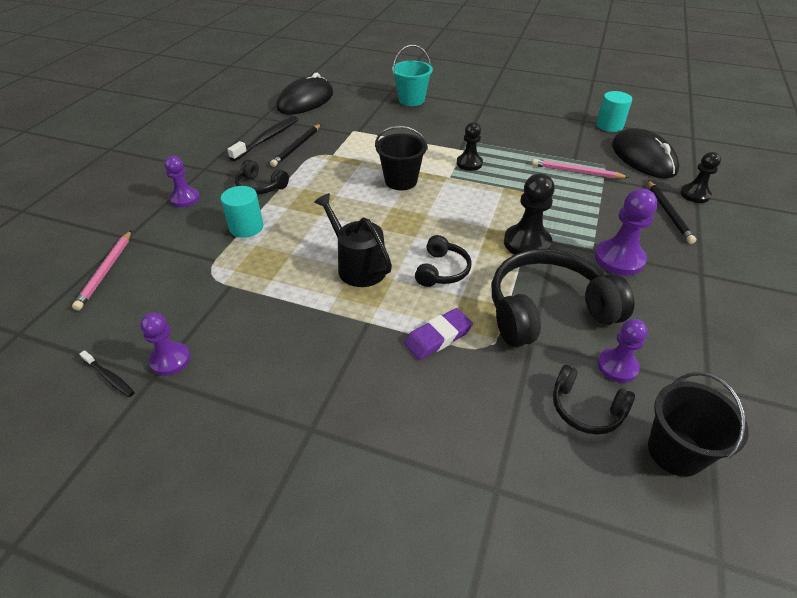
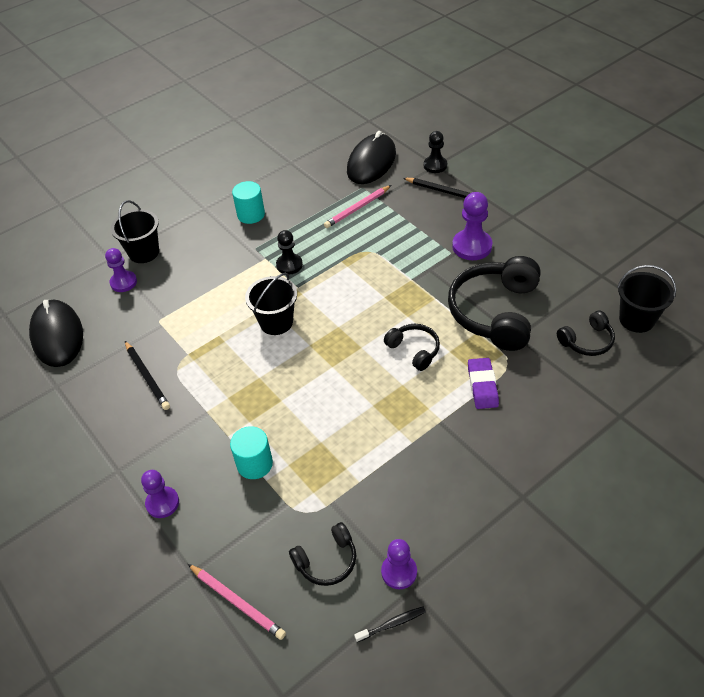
camera: 55 degrees left, 5 degrees up
(260, 186) = (194, 431): black headphones -> black headphones (327, 561)
(267, 139) = (107, 396): black toothbrush -> none
(358, 266) = (371, 401): black watering can -> none
(411, 100) = (144, 252): turquoise bucket -> black bucket
(527, 243) = (419, 285): black pawn -> none
(609, 125) = (312, 152): turquoise cylinder -> turquoise cylinder (251, 214)
(617, 366) = (564, 306): purple pawn -> purple pawn (123, 282)
(643, 158) = (371, 162): black mouse -> black mouse turned 75 degrees counterclockwise

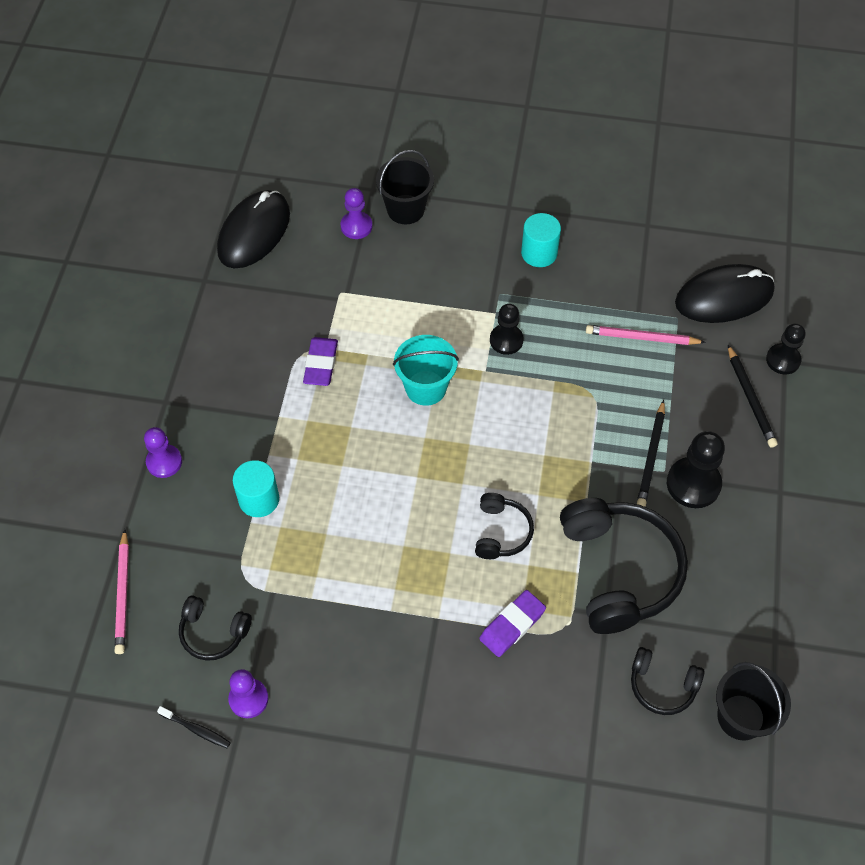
camera: 45 degrees right, 10 degrees up
(147, 377) = (273, 339): black pencil -> black pencil (651, 456)
(196, 363) = (321, 364): none -> purple eraser
(276, 322) = (426, 388): black bucket -> turquoise bucket
(472, 246) = (693, 484): purple pawn -> black pawn
(495, 312) = (619, 570): black headphones -> black headphones turned 105 degrees clockwise

